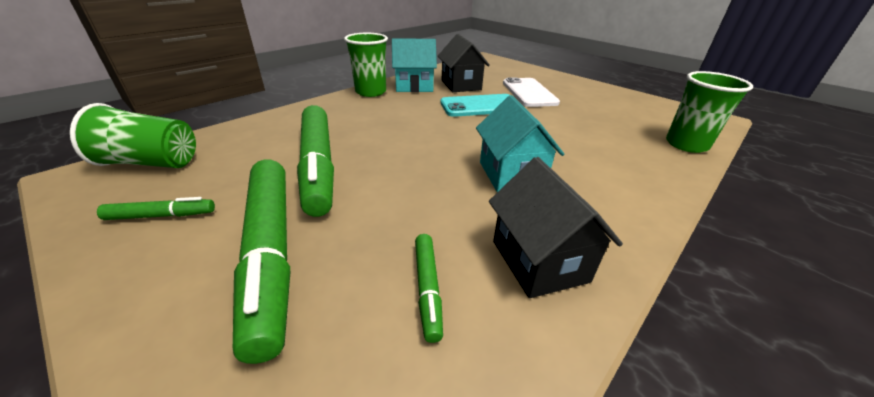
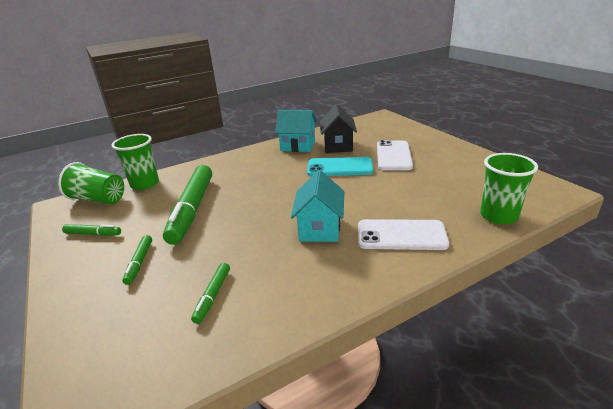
camera: 20 degrees right, 5 degrees down
(270, 252) = (139, 263): green marker -> green marker, size x0.45
(370, 92) = (260, 150): green cup -> green cup (145, 184)
(539, 261) = (292, 290): black house -> none
(610, 173) = (401, 235): none -> white phone

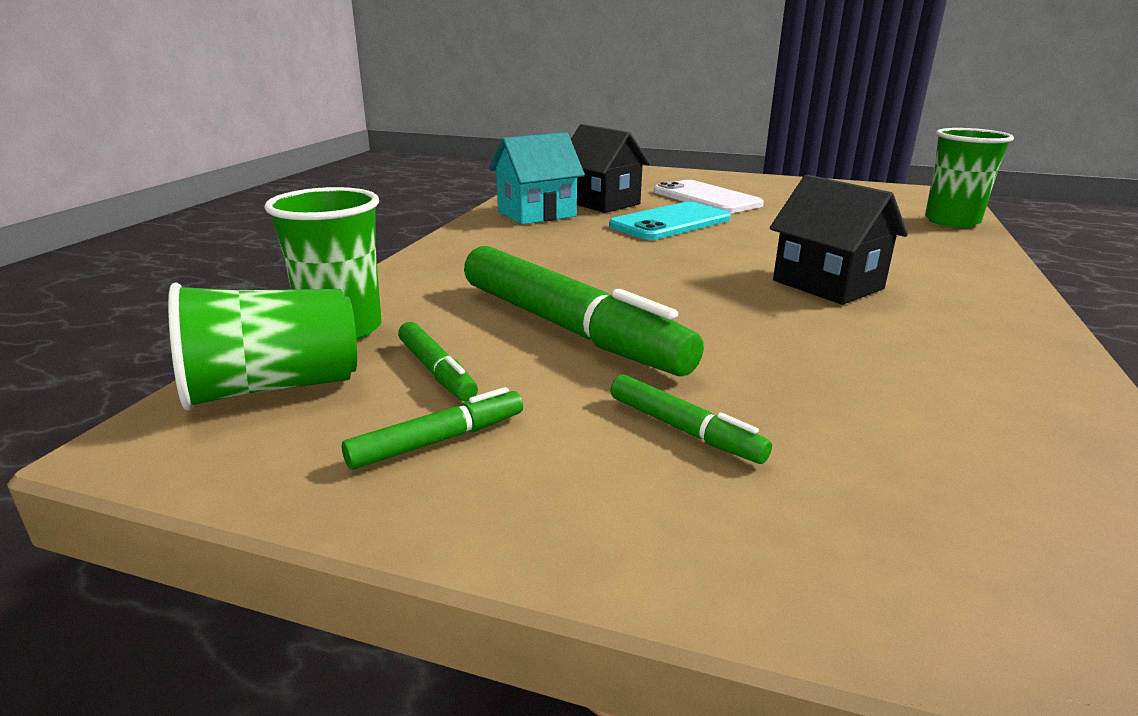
camera: 45 degrees left, 5 degrees down
(213, 296) = (919, 405): green marker -> green marker (436, 371)
(320, 228) = (827, 285): turquoise house -> black house
(401, 235) = (924, 261): white phone -> none

